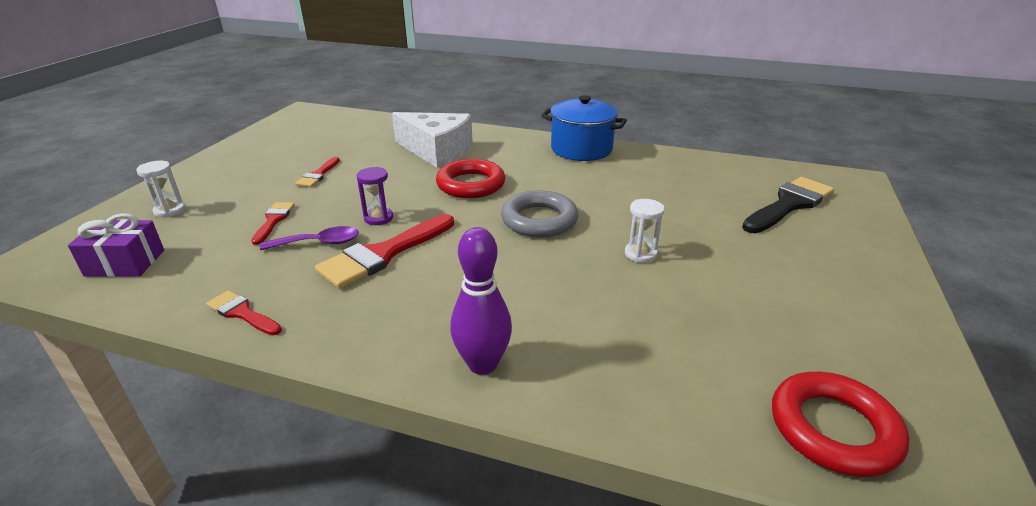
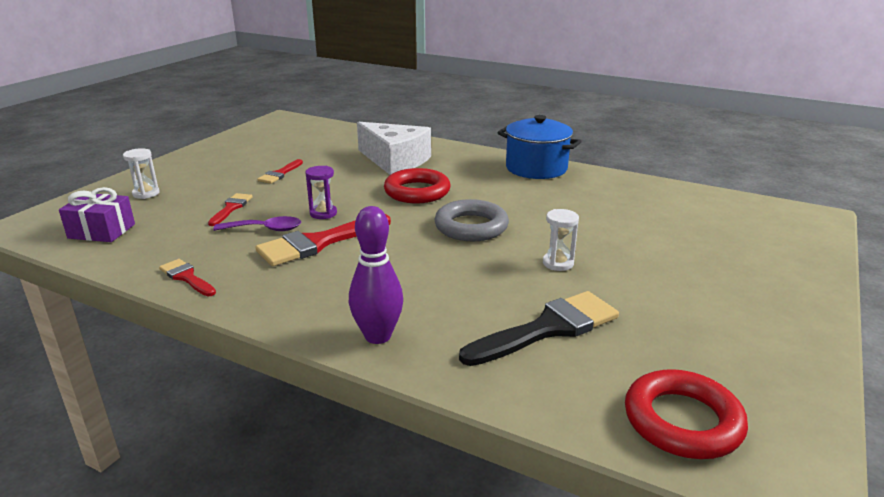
camera: 10 degrees right, 5 degrees down
(789, 204) = (731, 233): black brush -> black brush (548, 328)

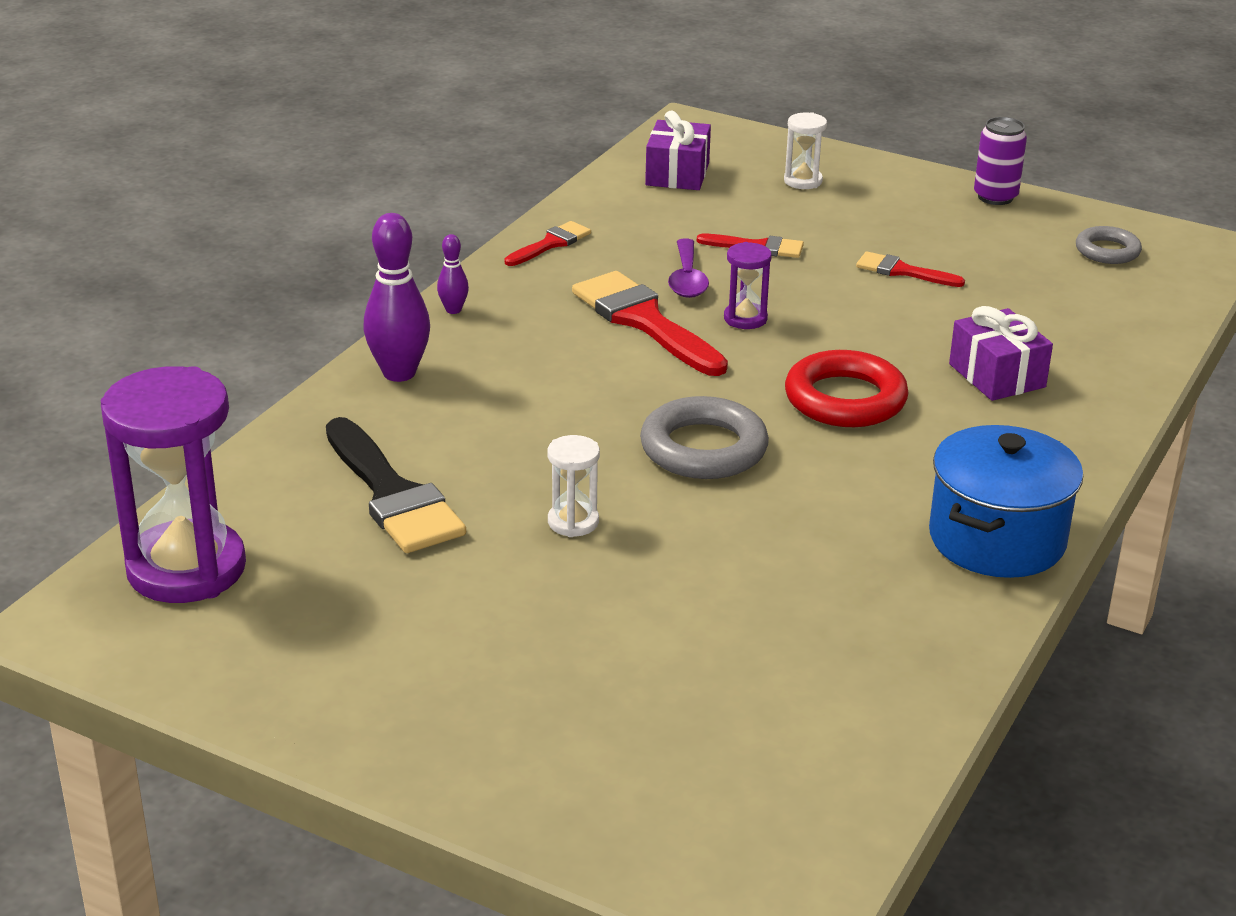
camera: 90 degrees right, 5 degrees up
(203, 150) = (995, 197): none -> purple can
(277, 134) = (1107, 251): none -> grey ring
(280, 316) = (453, 310): none -> purple bowling pin
(395, 160) = (997, 375): white cheese -> purple gift
(682, 421) = (186, 569): red ring -> purple hourglass

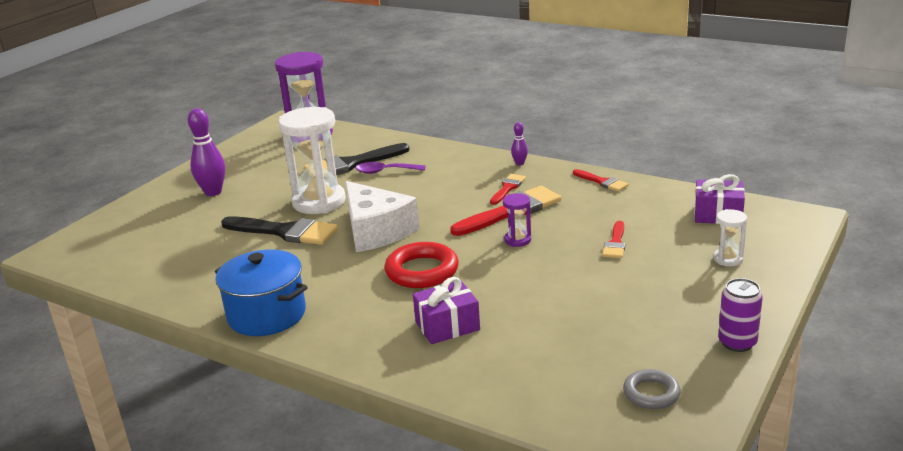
camera: 95 degrees right, 5 degrees down
(399, 373) = (455, 157): purple bowling pin -> purple bowling pin (213, 192)
(573, 522) = (319, 202): white hourglass -> white hourglass, size x2.21
(687, 279) = (566, 222): purple spoon -> purple spoon (385, 171)
(700, 552) = (285, 232): none -> black brush
(703, 448) = (376, 231): grey ring -> white cheese
(902, 271) = (592, 295): red brush -> red brush (508, 188)

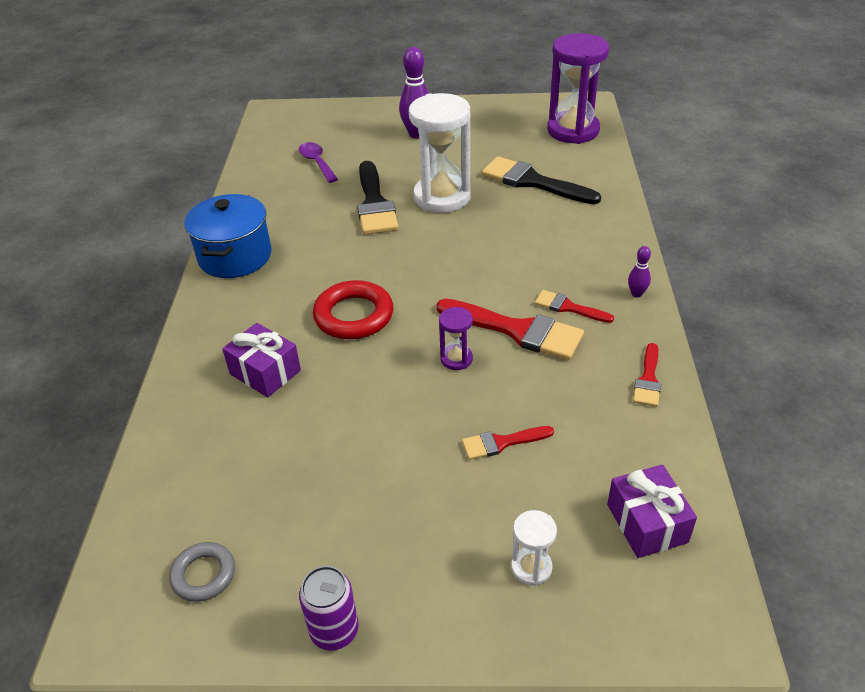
camera: 60 degrees right, 15 degrees up
(376, 231) = (411, 254): white cheese -> none
(385, 171) = (535, 209): purple spoon -> purple spoon (317, 162)
(508, 188) = (568, 307): red brush -> red brush turned 150 degrees counterclockwise

